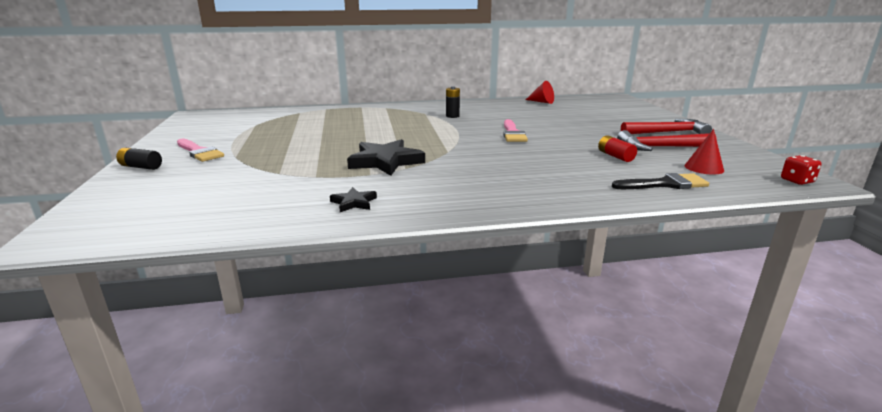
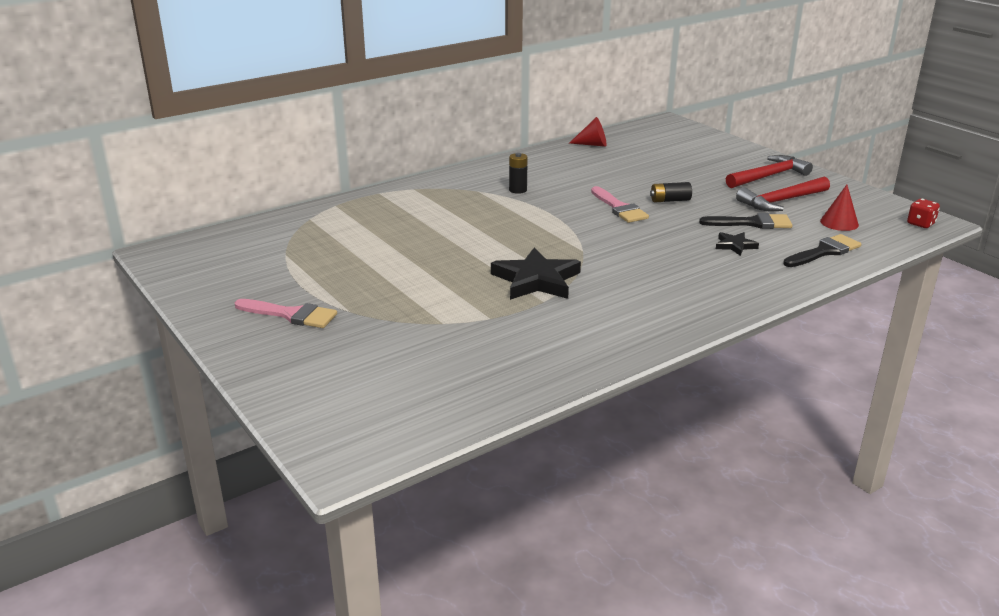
camera: 25 degrees left, 5 degrees up
(141, 167) = (257, 353): black battery -> black battery (670, 200)
(354, 202) = (578, 341): black star -> black star (735, 246)
(615, 156) = (752, 223): red battery -> black brush

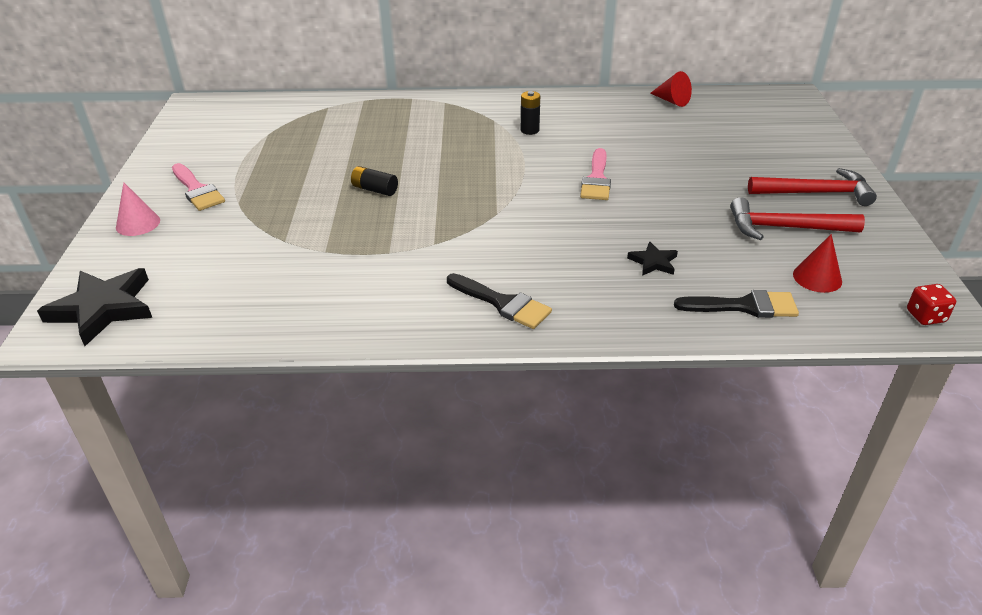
camera: 35 degrees right, 10 degrees up
(276, 357) = (138, 223): none -> pink cone
(536, 280) = (413, 229): black star -> black star (103, 309)
(670, 200) = (660, 187): black battery -> black battery (375, 190)
(752, 223) = (711, 242): black brush -> black brush (502, 303)

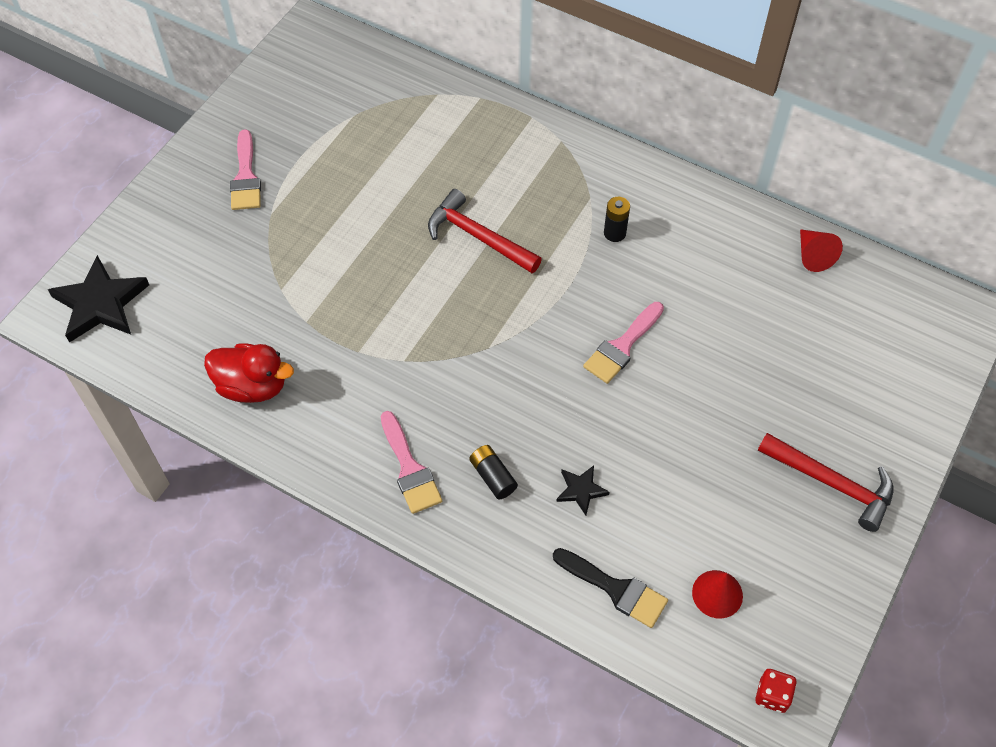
camera: 30 degrees right, 20 degrees up
(138, 223) = (175, 202): pink cone -> none
(308, 306) = (252, 386): none -> red duck
(375, 190) = (400, 255): black battery -> black battery (493, 477)
(502, 303) = (410, 469): black brush -> pink brush
(785, 228) = (750, 515): red hammer -> red hammer (478, 237)

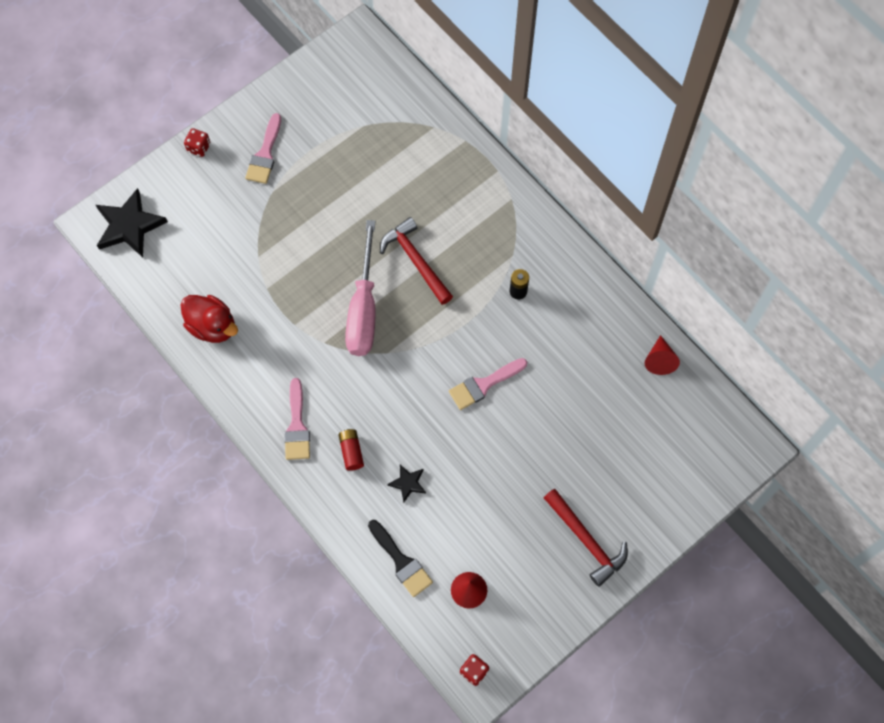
camera: 20 degrees right, 10 degrees up
(160, 193) = (199, 147): none -> red dice
(437, 307) = (363, 308): none -> pink screwdriver
(493, 477) = (351, 452): black battery -> red battery

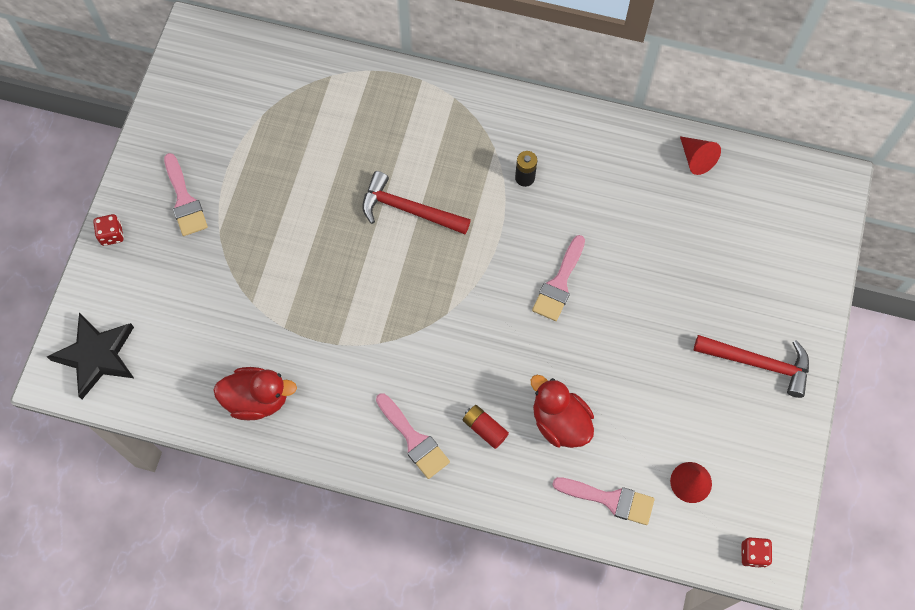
camera: 35 degrees left, 0 degrees up
(363, 308) = (393, 286): pink screwdriver -> none
(401, 561) = (610, 499): black brush -> pink brush
(408, 483) = (560, 422): black star -> red duck

